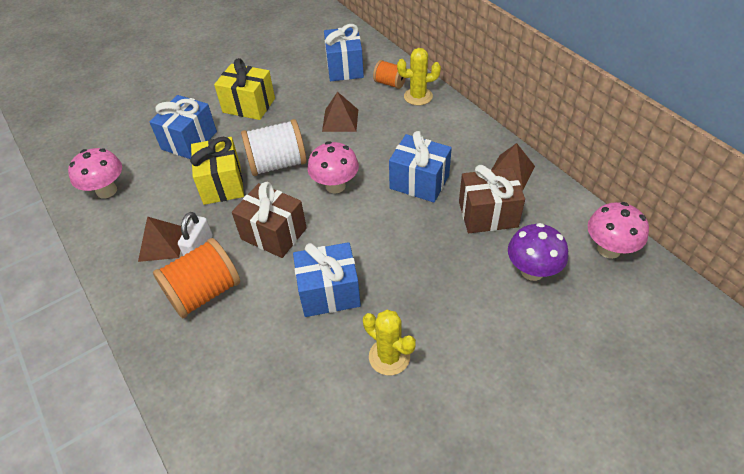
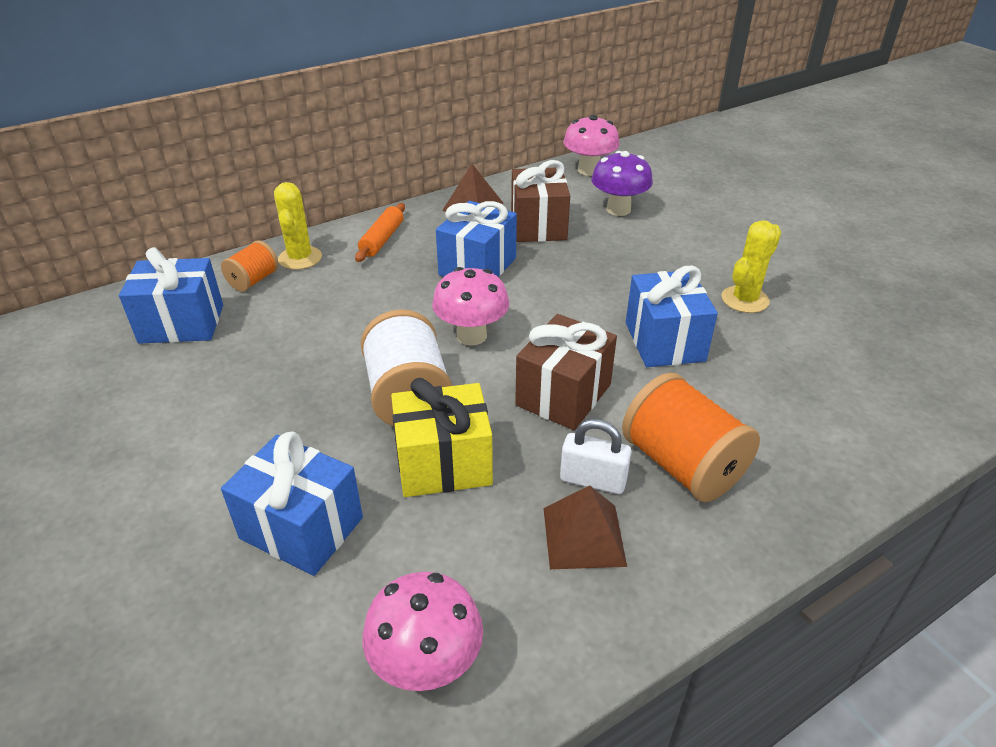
camera: 90 degrees left, 10 degrees down
(249, 105) = (227, 442): yellow gift -> none
(340, 120) = (322, 330): brown pyramid -> none
(448, 129) = (382, 239): none -> orange rolling pin

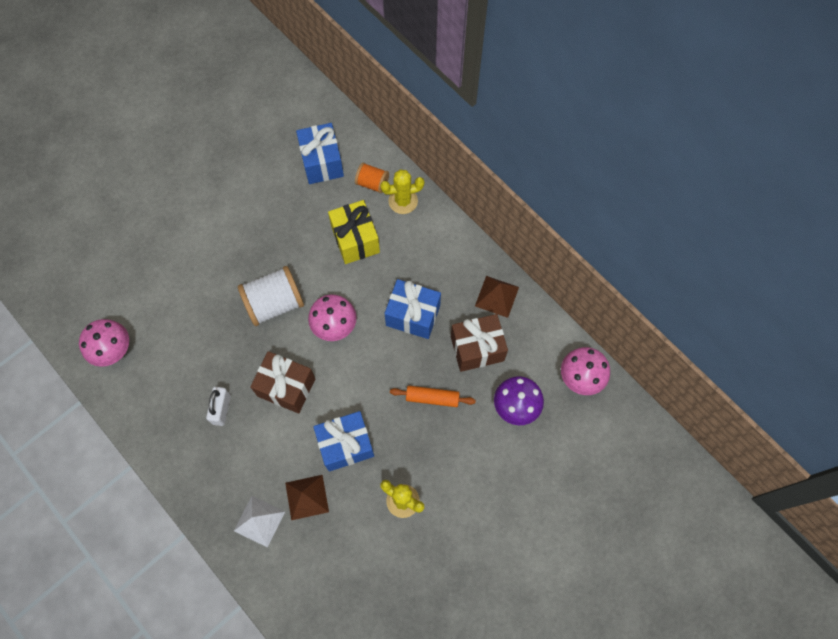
camera: 80 degrees right, 30 degrees up
(302, 528) = (179, 279): blue gift -> none
(382, 239) = (436, 245): orange rolling pin -> orange rolling pin (432, 398)
(443, 464) = (225, 333): yellow gift -> yellow gift (355, 240)
(584, 536) = (184, 407): brown pyramid -> brown pyramid (307, 497)
(682, 465) = (237, 455): orange spool -> none
(797, 445) = (259, 521): none -> white pyramid

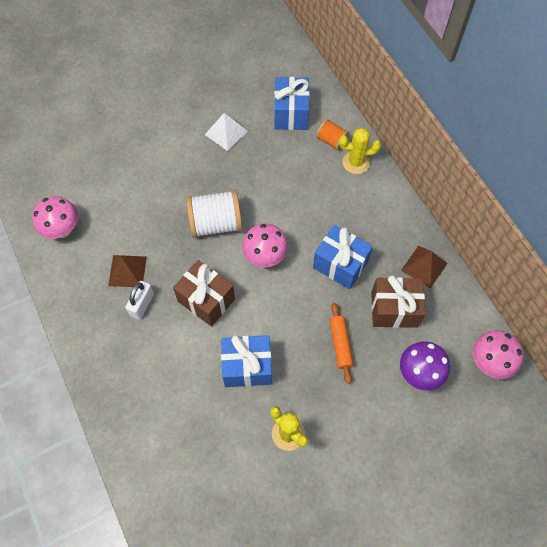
camera: 15 degrees right, 5 degrees down
(259, 521) = (148, 416): white pyramid -> white pyramid (226, 132)
(307, 497) = (198, 406): brown pyramid -> brown pyramid (127, 271)
(355, 240) = (304, 186): yellow gift -> none
(432, 398) = (340, 344): orange rolling pin -> orange rolling pin turned 60 degrees clockwise

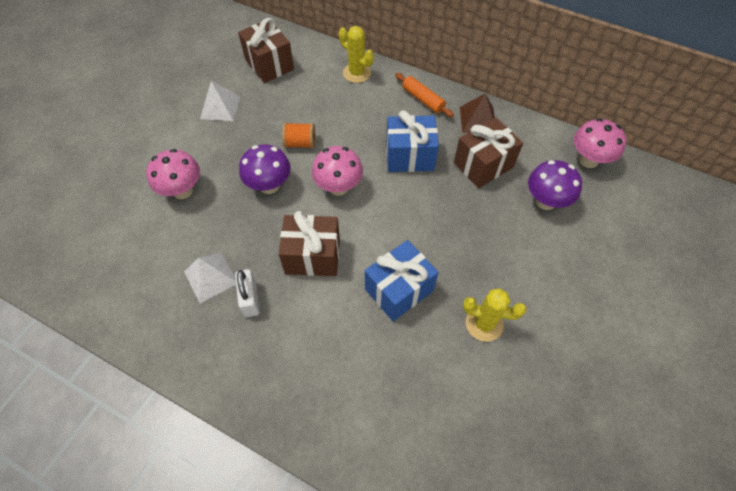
camera: 35 degrees left, 5 degrees down
(62, 230) = (107, 280): pink mushroom -> pink mushroom (182, 190)
(127, 271) = (210, 277): brown pyramid -> white pyramid
(215, 223) = (269, 185): white spool -> purple mushroom
(291, 114) = (269, 64): blue gift -> brown gift
(332, 141) = (323, 67): orange spool -> orange spool (300, 143)
(340, 344) = (464, 219): orange rolling pin -> orange rolling pin (423, 99)
(356, 162) = (356, 73): yellow cactus -> yellow cactus turned 75 degrees clockwise

